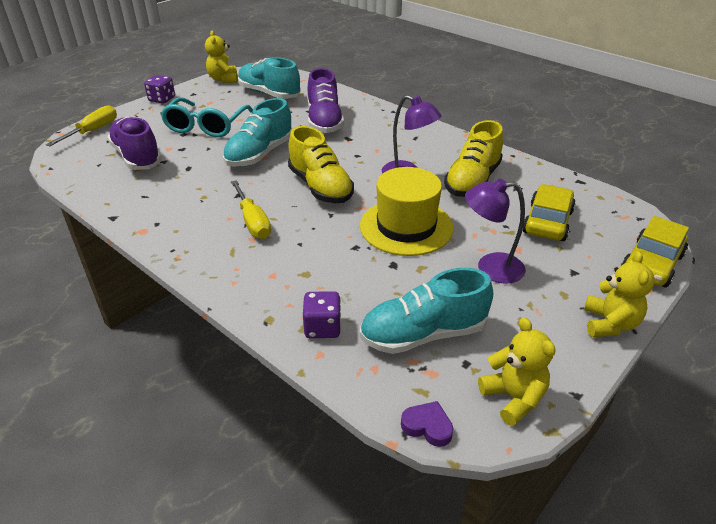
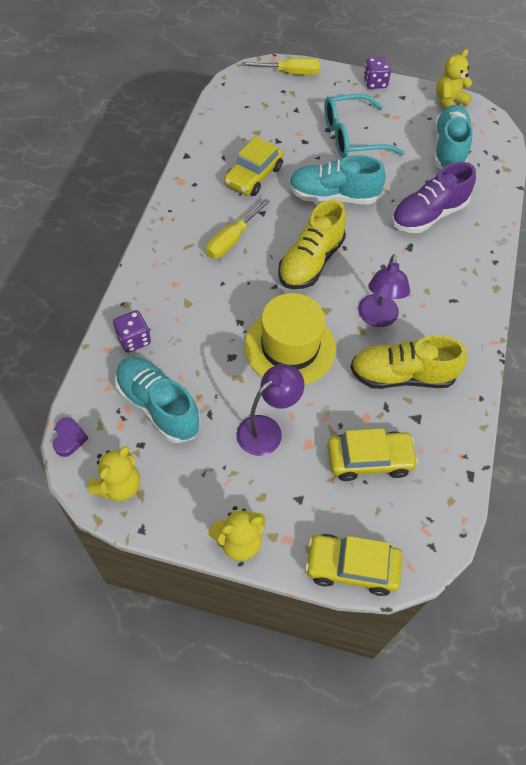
camera: 60 degrees right, 20 degrees up
(137, 157) = (272, 122): purple shoe -> none
(189, 186) = (253, 176): none -> yellow car
(490, 268) = (267, 429): purple lamp -> purple lamp turned 75 degrees clockwise

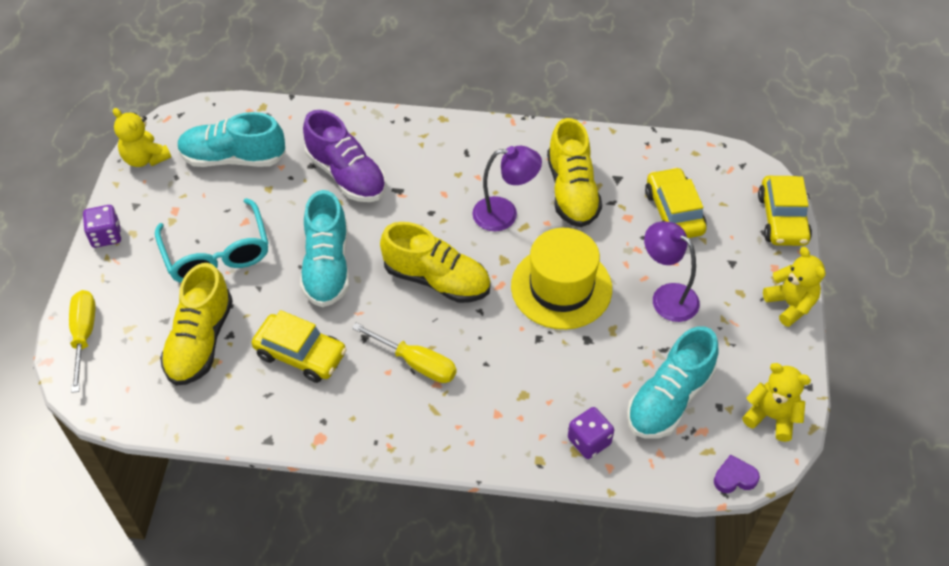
camera: 95 degrees left, 5 degrees down
(275, 126) = (200, 341): none -> yellow shoe

